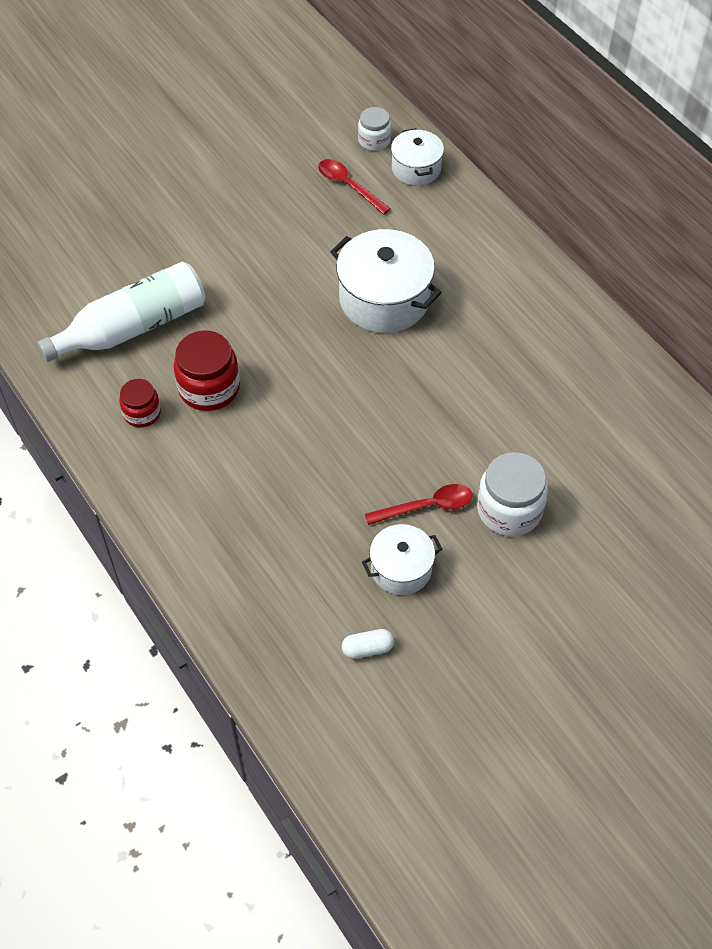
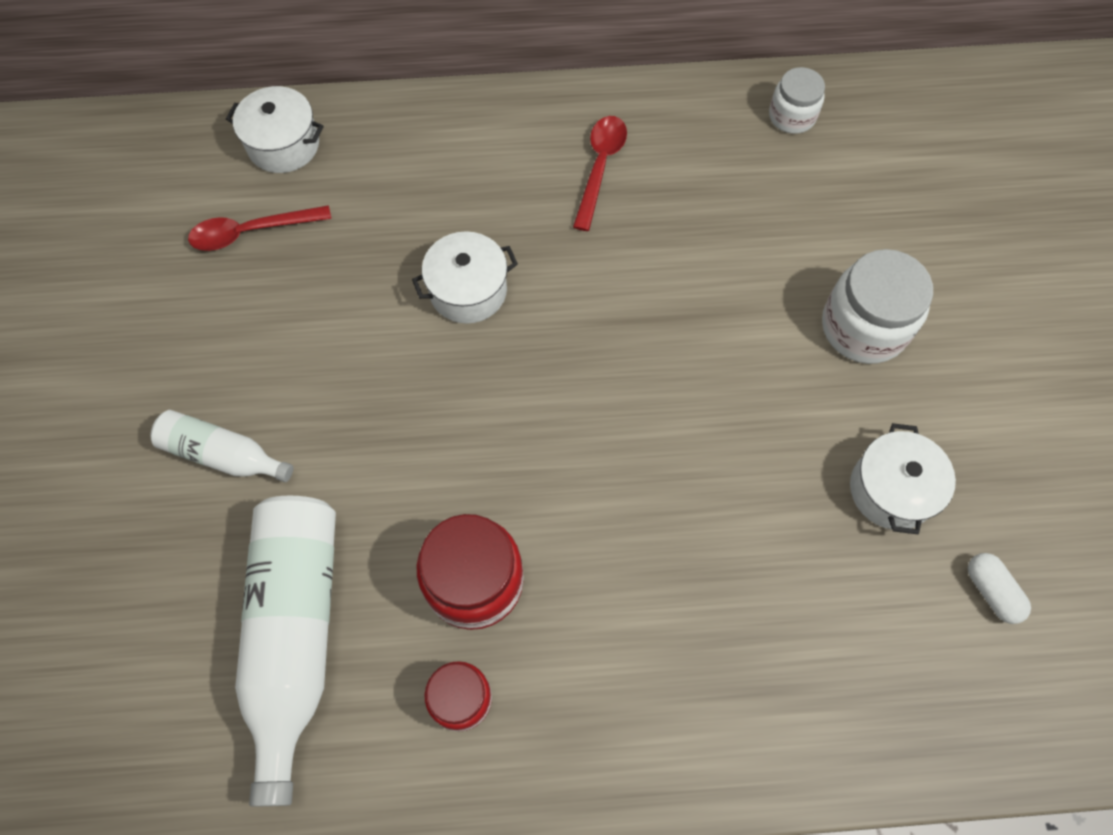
camera: 60 degrees left, 10 degrees up
(209, 246) = (223, 454): none -> white bottle
(367, 649) = (991, 591): white capsule -> white capsule turned 45 degrees counterclockwise
(374, 140) = (199, 164): white jar -> white jar (792, 116)
(384, 299) = (468, 290): white pot -> white pot, size x0.59
(426, 506) = (814, 412): red spoon -> red spoon (600, 167)

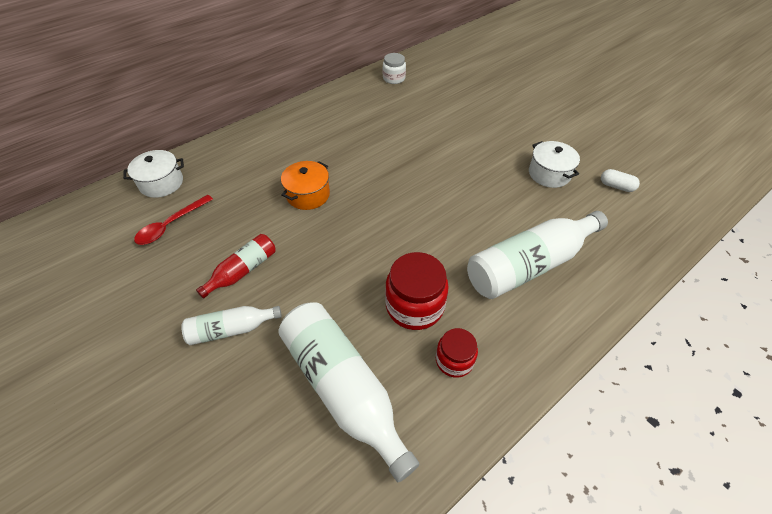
camera: 35 degrees left, 15 degrees down
(293, 371) = (243, 271): none -> red bottle
(468, 290) = (308, 195): white pot -> orange pot
(600, 167) = (330, 126): red spoon -> none
(698, 631) = (529, 265): none -> white bottle
(863, 327) = (486, 129): white jar -> none

